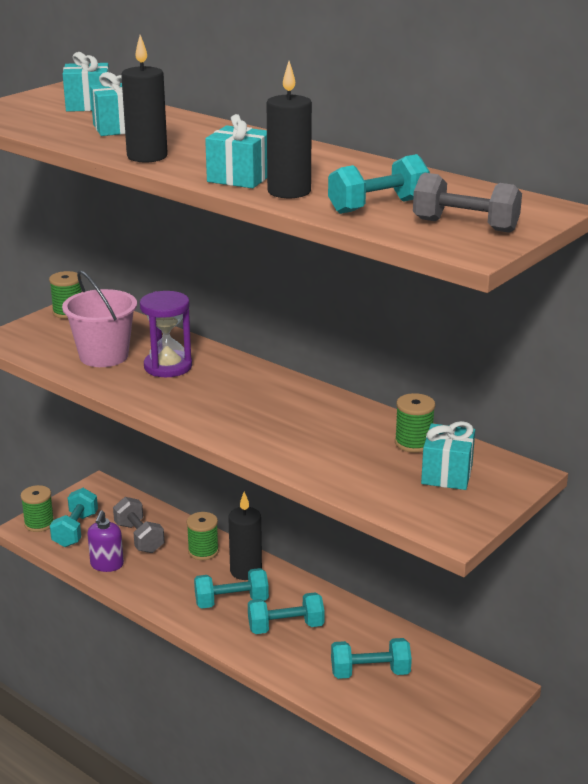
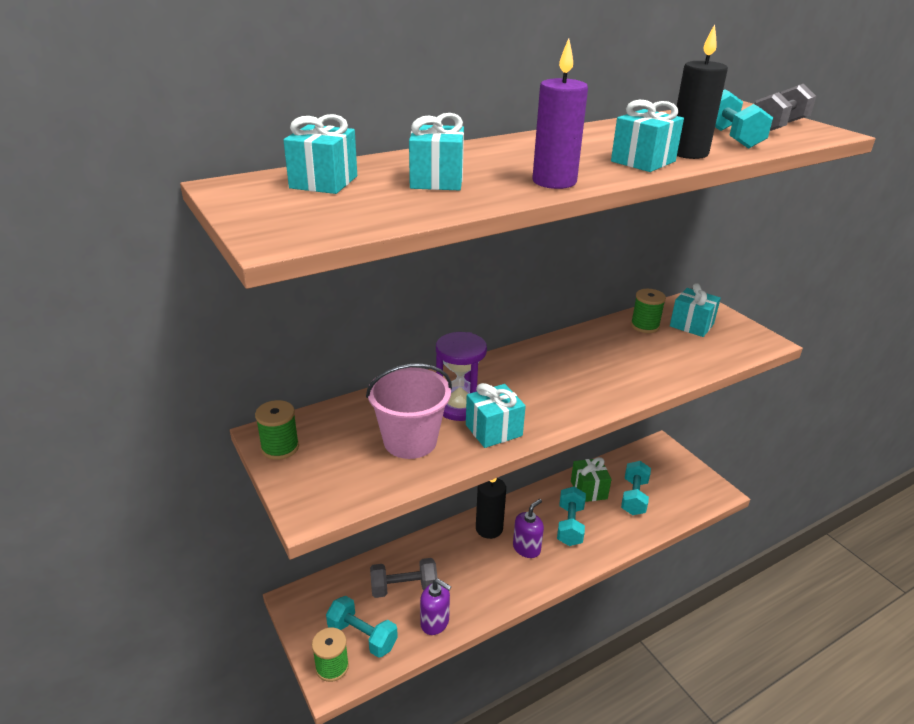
camera: 70 degrees left, 5 degrees up
(140, 387) = (493, 430): none -> turquoise gift
(147, 157) = (554, 182): black candle -> purple candle
(203, 551) = (448, 548): green spool -> none
(231, 602) = (526, 548): turquoise dumbbell -> purple soap dispenser
(358, 632) = (588, 490): none -> green gift

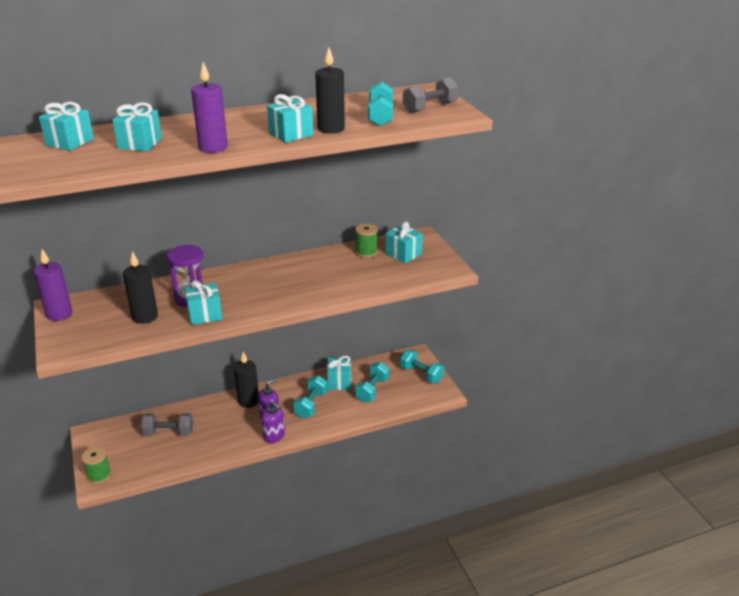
camera: 10 degrees right, 0 degrees up
(280, 447) = (59, 314): green spool -> purple candle
(362, 636) = (127, 459): turquoise dumbbell -> turquoise dumbbell (421, 374)
(410, 441) = (145, 317): pink bucket -> black candle
(435, 622) = (180, 457): purple soap dispenser -> purple soap dispenser (274, 436)
(588, 490) = (339, 381): green gift -> turquoise gift

